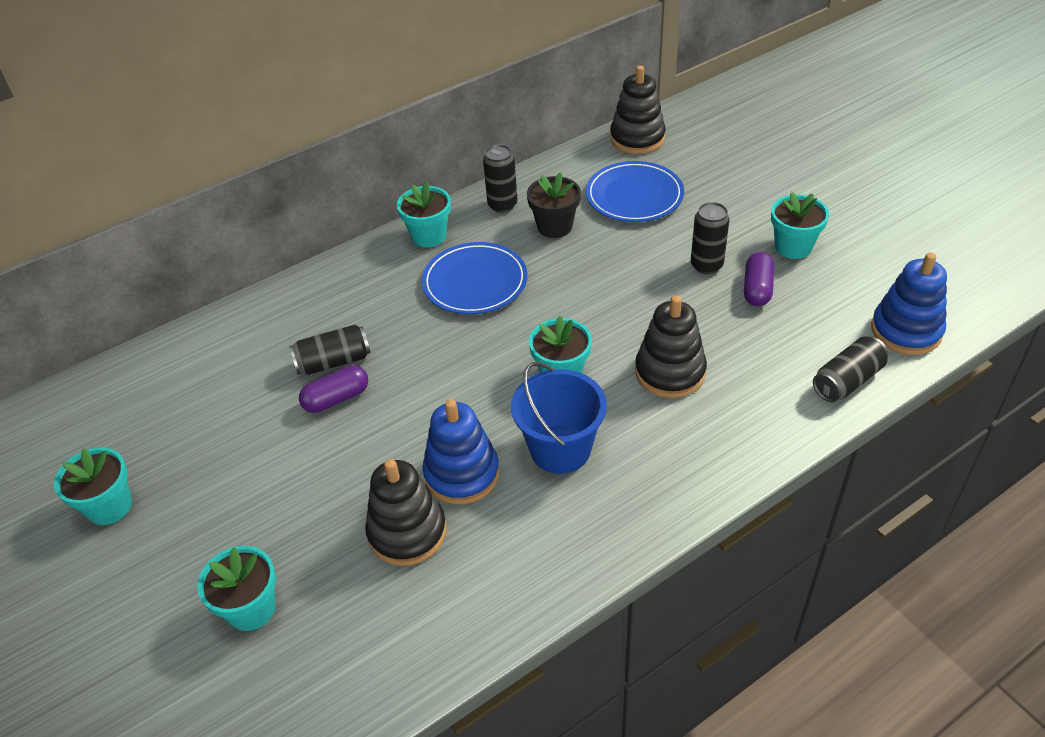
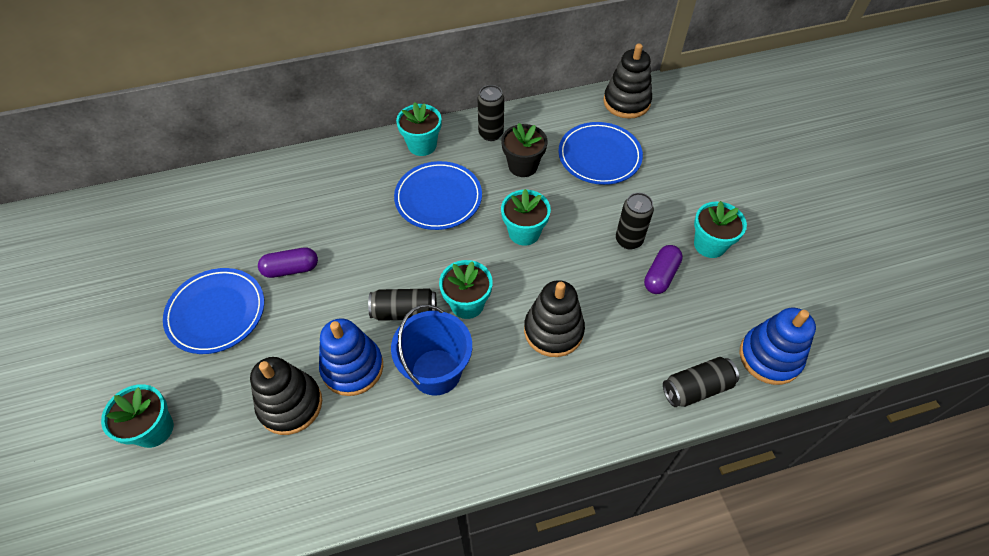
camera: 15 degrees right, 10 degrees up
(109, 506) = (97, 307): turquoise flower pot -> turquoise flower pot (524, 232)
(267, 468) = (216, 312): none -> blue plate
(333, 362) = (303, 236): black can -> black can (404, 312)

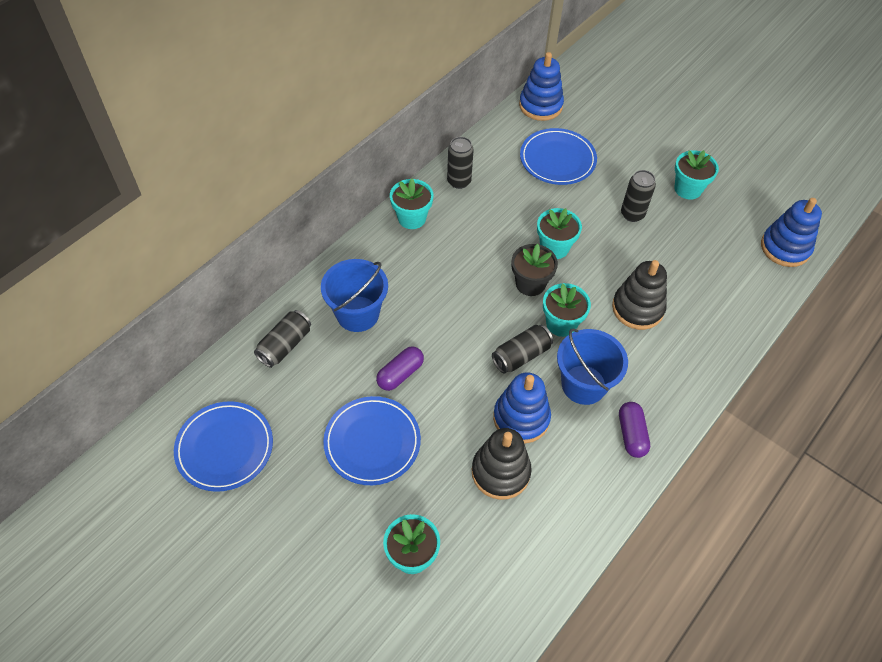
camera: 35 degrees left, 0 degrees up
(305, 201) = (357, 314): none -> blue bucket
(438, 198) = (465, 255): blue plate -> blue plate (225, 448)
(523, 166) = (507, 195): black flower pot -> black flower pot (530, 284)
(626, 102) = (540, 106): black stacking toy -> blue stacking toy
(660, 276) = (674, 229): purple capsule -> purple capsule (631, 434)
(696, 388) = (759, 294): black can -> black can (285, 345)

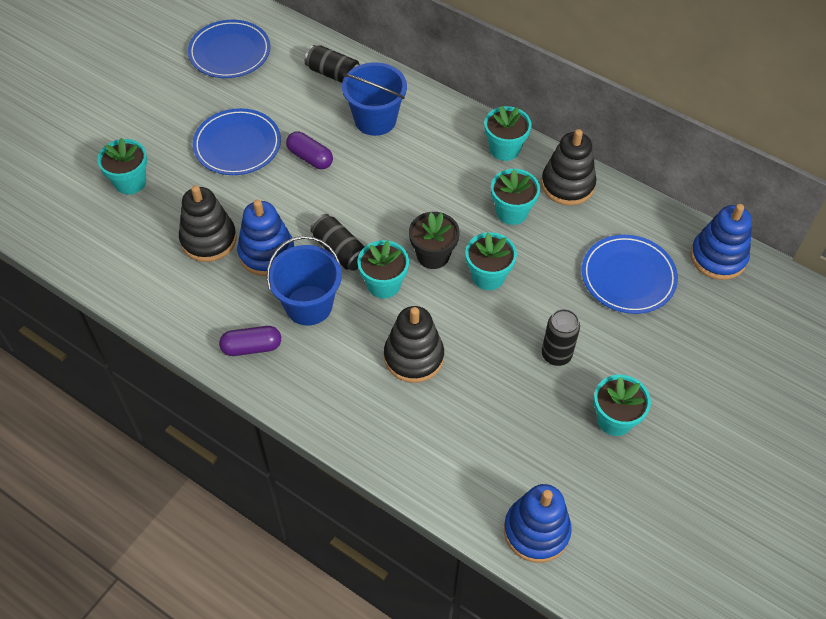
camera: 85 degrees right, 0 degrees up
(459, 181) = (567, 185): black can -> black stacking toy
(485, 223) = (511, 212): none -> turquoise flower pot

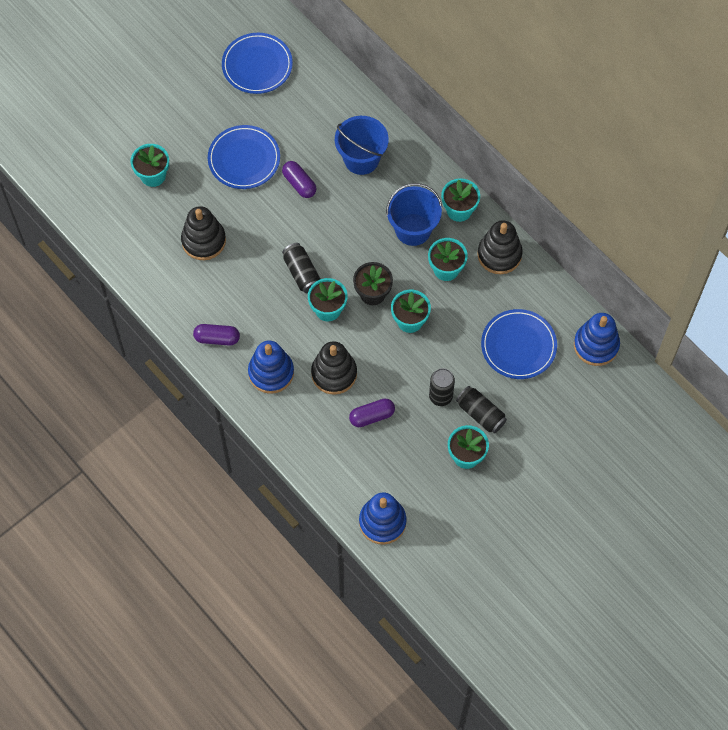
camera: 15 degrees right, 10 degrees up
(267, 253) = (245, 262): blue stacking toy -> blue stacking toy (271, 372)
(308, 305) = (267, 314): blue bucket -> blue bucket (413, 229)
(334, 74) = (339, 106): black can -> black can (480, 414)
(478, 398) = (372, 416): none -> purple capsule

